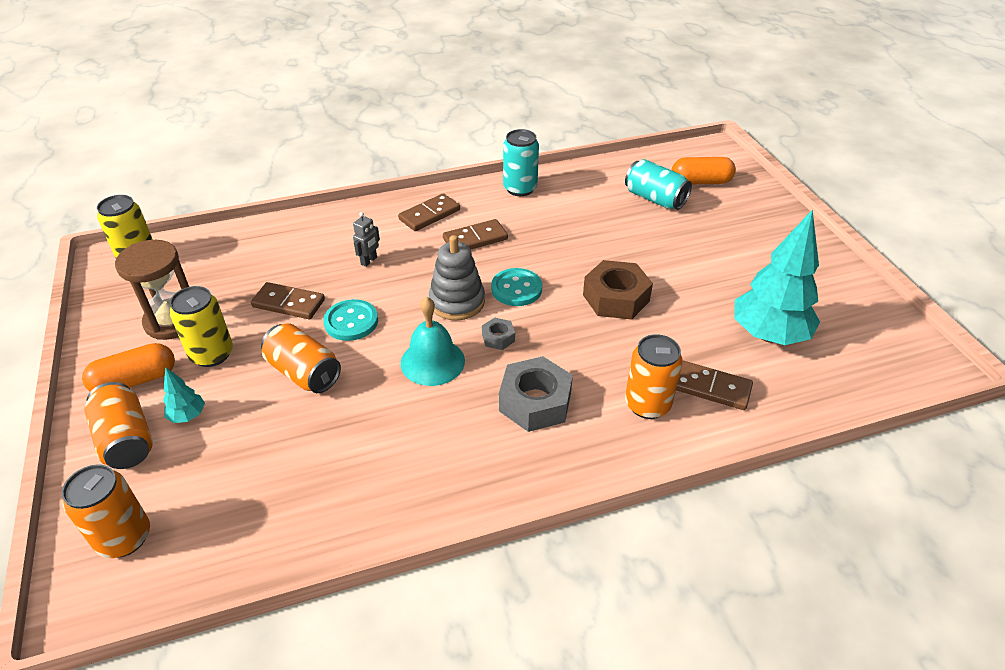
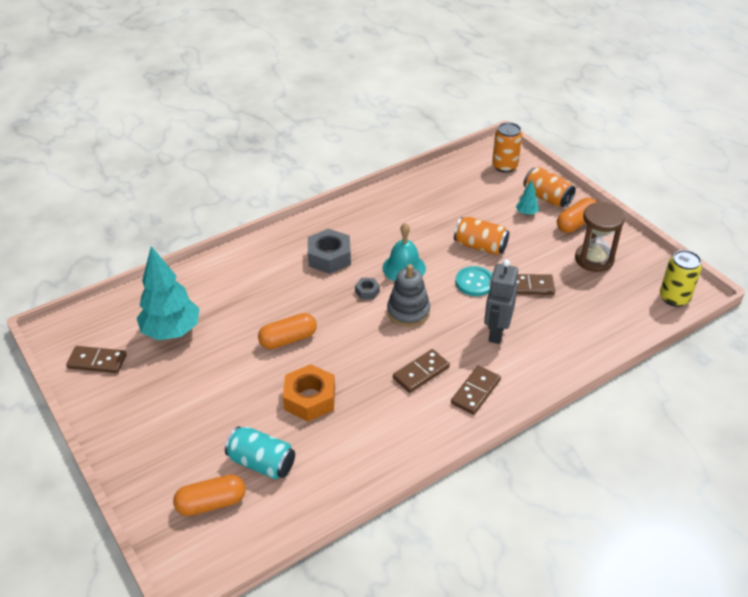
camera: 165 degrees right, 0 degrees up
(212, 354) = (547, 245): yellow can -> none
(369, 261) = (496, 332): grey robot -> grey robot, size x1.98
(516, 289) = (368, 331): turquoise button -> none
(520, 188) = (404, 447): turquoise can -> none
(601, 237) = (309, 399): none -> orange nut
(616, 298) = (288, 339): brown nut -> orange capsule
(647, 404) = (259, 269): orange can -> none
(711, 387) = (217, 286): brown domino -> brown domino (97, 361)

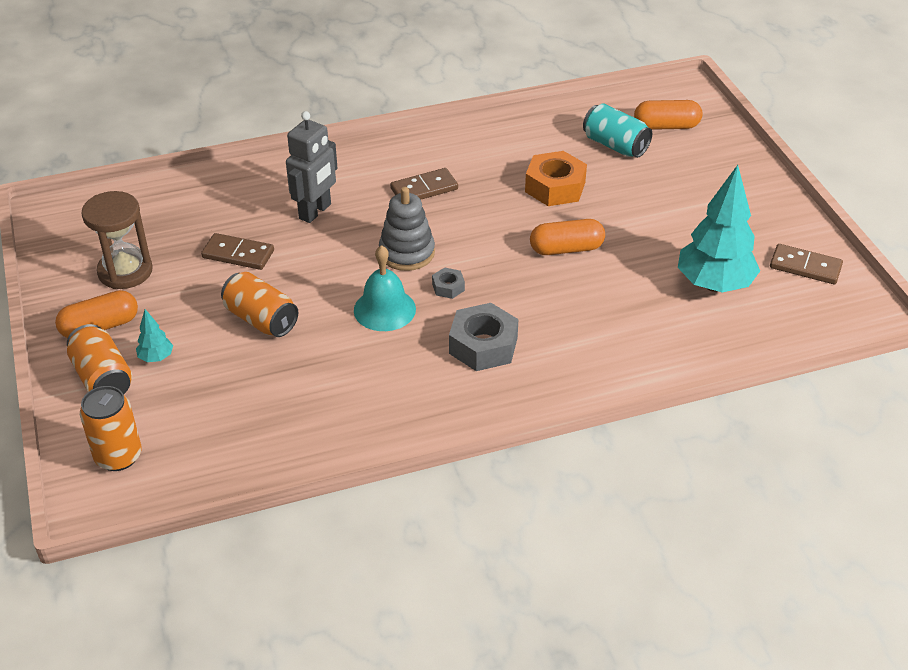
camera: 165 degrees left, 0 degrees up
(474, 282) = (302, 272): turquoise button -> none
(475, 391) = (375, 163): brown domino -> none
(674, 298) = (77, 209): yellow can -> none

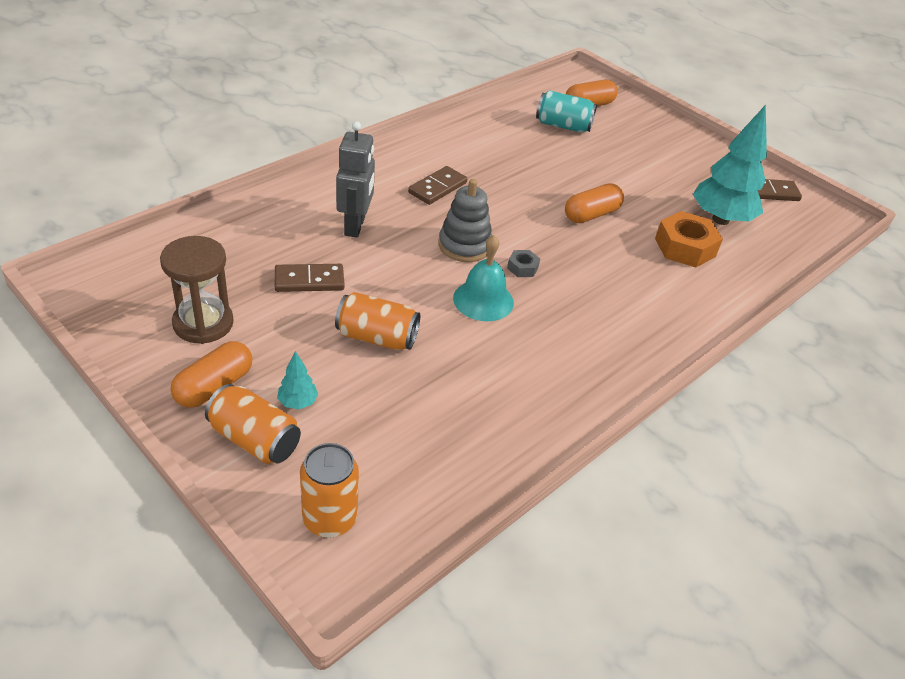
camera: 30 degrees left, 0 degrees up
(483, 345) = (590, 311): grey nut -> none
(555, 187) = (543, 166): orange nut -> orange nut (685, 247)

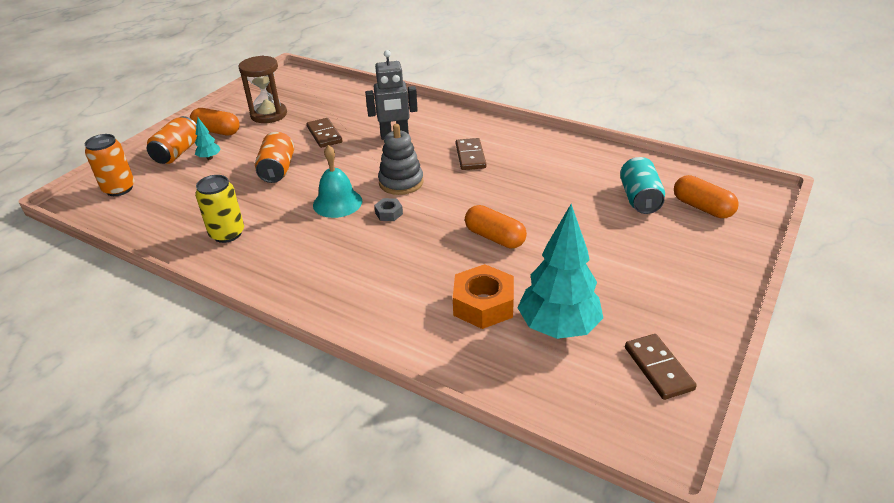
camera: 80 degrees right, 5 degrees down
(437, 188) = (470, 156): brown domino -> brown domino turned 60 degrees clockwise
(509, 402) = (227, 234): none -> yellow can

